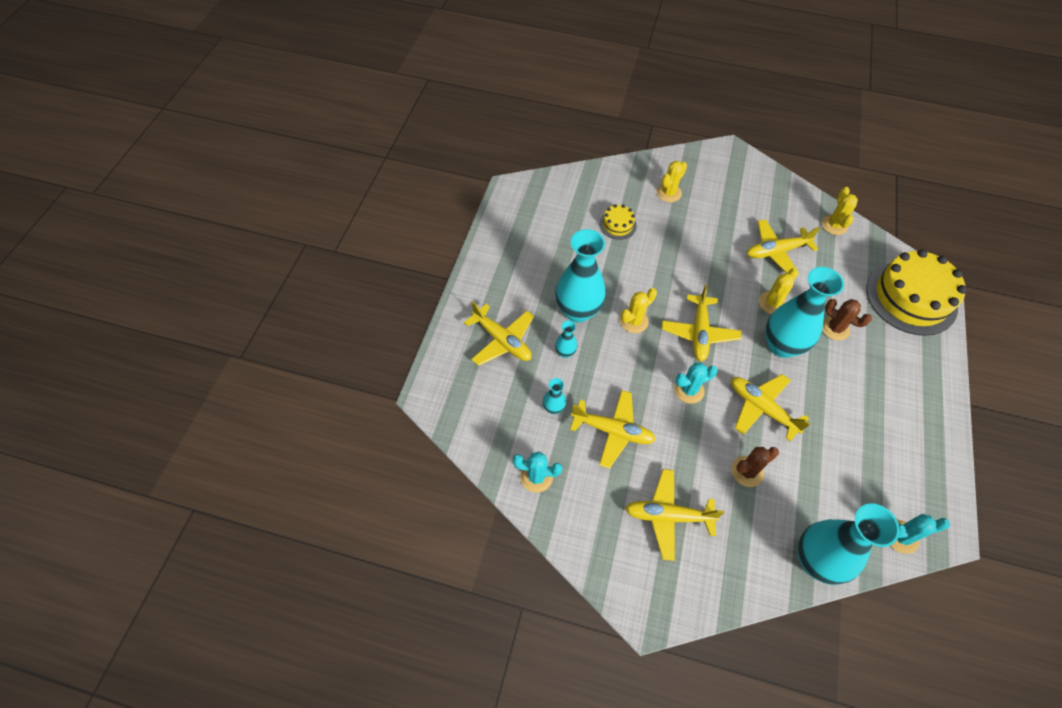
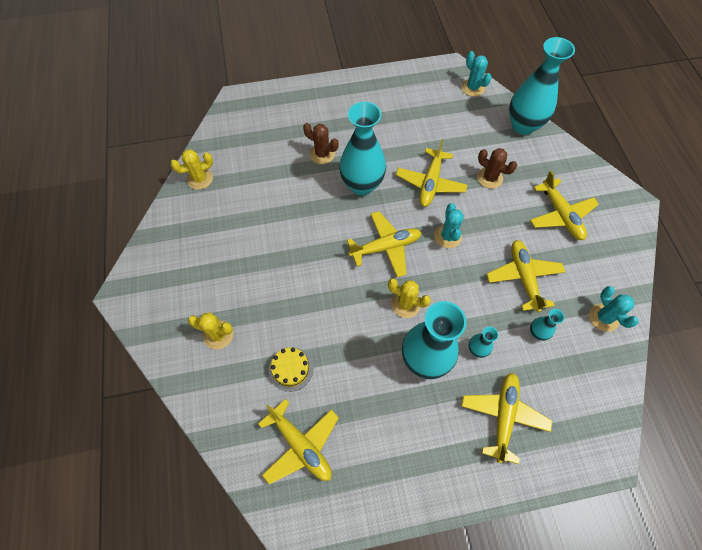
camera: 115 degrees left, 5 degrees up
(689, 390) = (447, 236): turquoise cactus -> turquoise cactus turned 45 degrees clockwise
(772, 303) = (320, 202): yellow cactus -> none
(776, 252) = (256, 215): yellow plane -> yellow plane (301, 445)
(835, 328) = (322, 154): brown cactus -> brown cactus turned 75 degrees counterclockwise
(911, 298) = (261, 113): yellow cake -> none

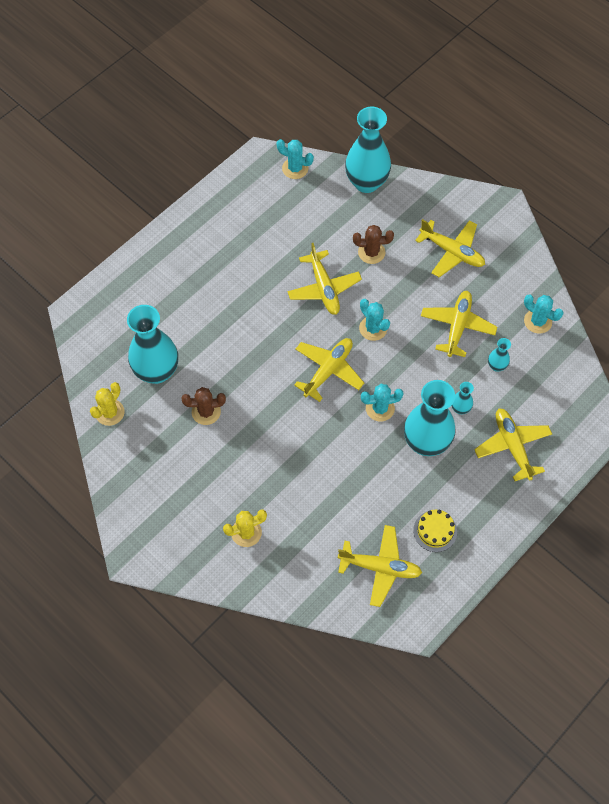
camera: 35 degrees left, 0 degrees up
(291, 369) = (328, 519): yellow cake -> yellow cake (435, 531)
(322, 154) = (205, 319): brown cactus -> brown cactus (206, 412)
(362, 185) = (265, 326): turquoise vase -> turquoise vase (157, 371)
(405, 304) = (380, 408): yellow cactus -> turquoise cactus
(523, 277) = (457, 326): yellow plane -> yellow plane turned 60 degrees clockwise

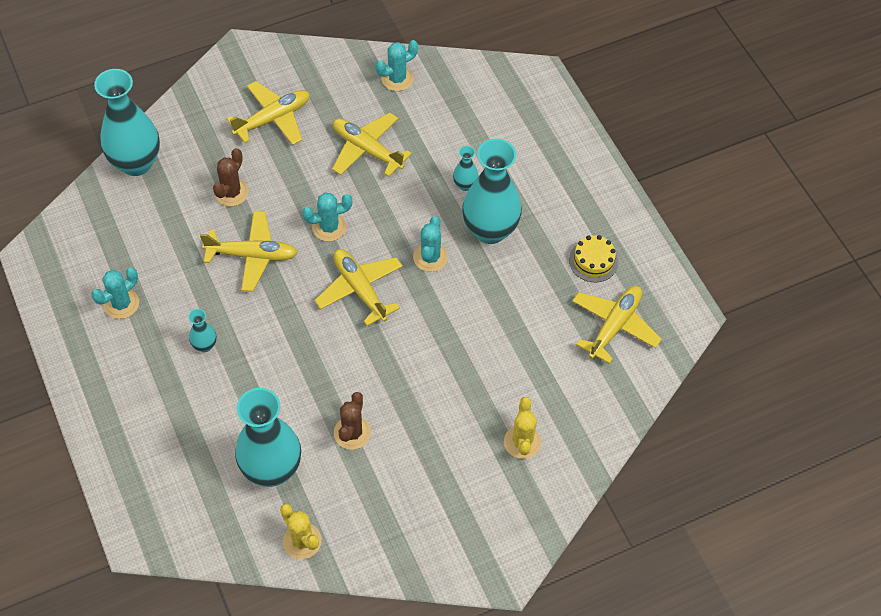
camera: 70 degrees left, 5 degrees down
(295, 168) = (73, 226): turquoise cactus -> turquoise cactus (121, 304)
(496, 366) = (431, 134): turquoise vase -> turquoise vase (205, 345)
(512, 446) = (528, 157): yellow plane -> none

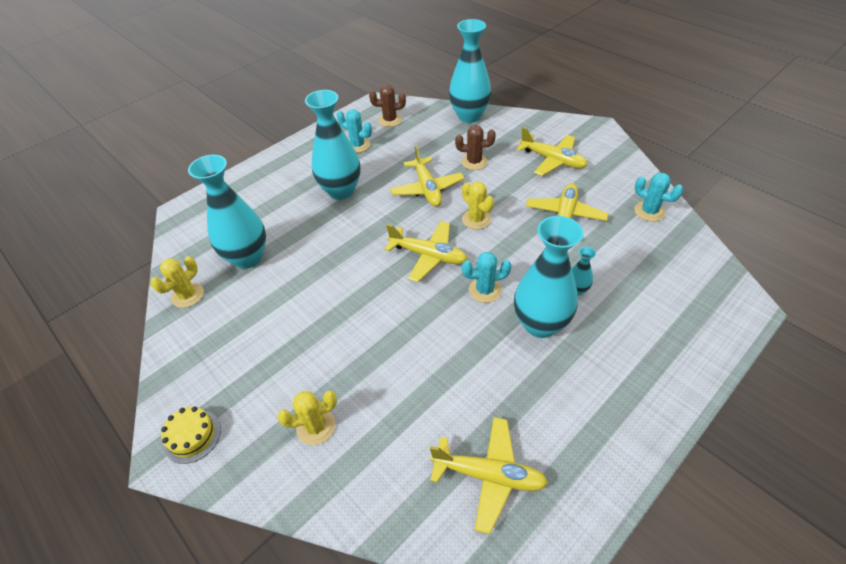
camera: 75 degrees right, 10 degrees down
(205, 345) = (341, 191): turquoise vase -> turquoise vase, size x2.27
(329, 227) = (476, 219): turquoise cactus -> yellow cactus
(352, 433) = (291, 294): brown cactus -> brown cactus (390, 120)
(360, 289) = (428, 255): yellow plane -> yellow plane turned 75 degrees clockwise
(593, 261) = (560, 427): yellow cake -> yellow cake (192, 436)

